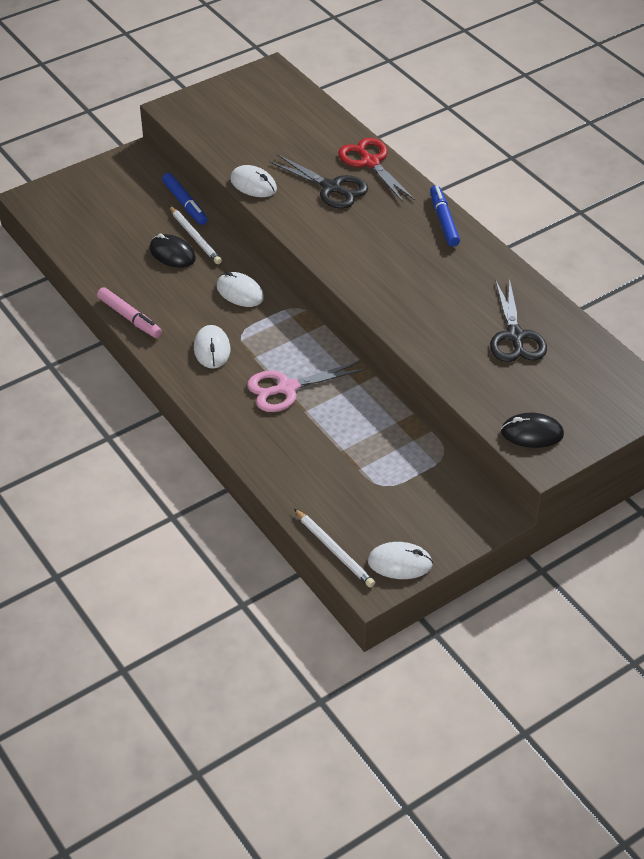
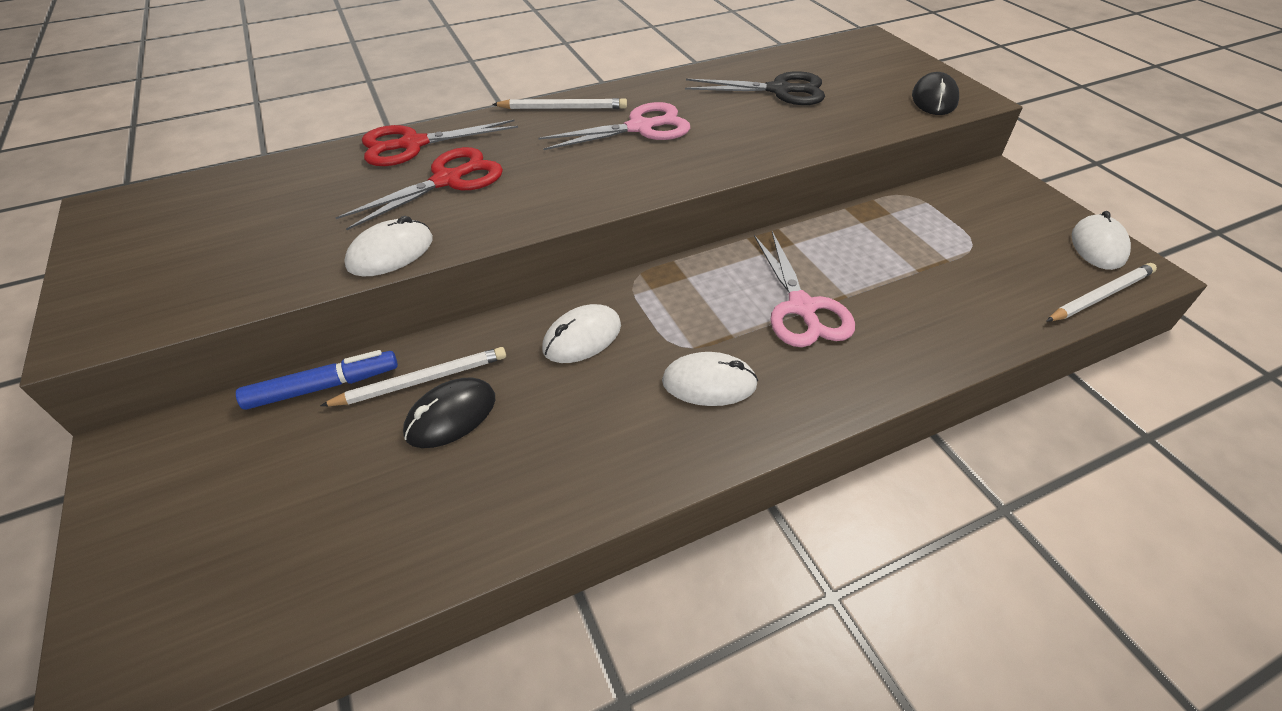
camera: 80 degrees left, 0 degrees up
(129, 318) = (606, 496): pink marker -> none
(331, 188) = (448, 180): black scissors -> red scissors
(426, 264) = (640, 128): none -> pink scissors
(444, 220) = (563, 108): blue marker -> white pencil

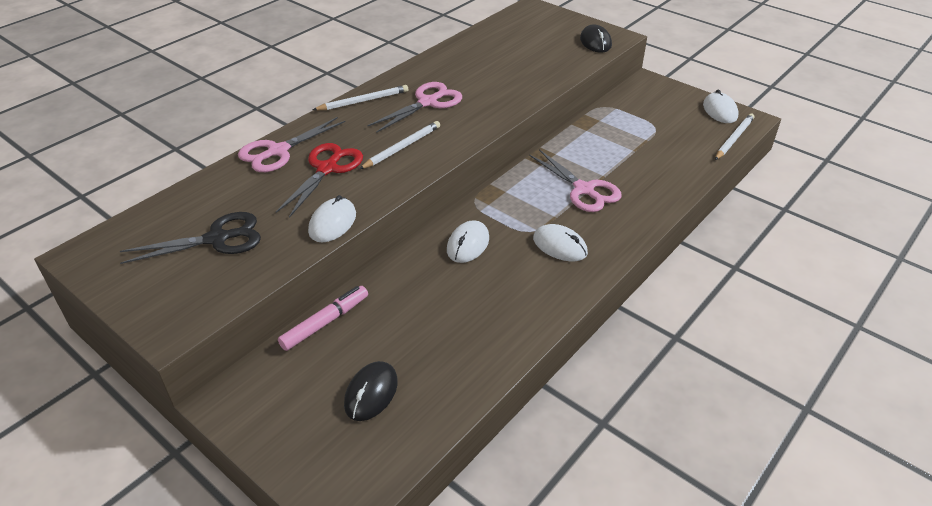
camera: 25 degrees left, 5 degrees down
(323, 387) = (325, 322): blue marker -> pink marker
(413, 144) = (278, 151): red scissors -> pink scissors
(421, 380) = (387, 298): white pencil -> white pencil (402, 147)
(451, 416) = (423, 311): black mouse -> black mouse (371, 393)
(709, 383) = (560, 246): white mouse -> white mouse turned 60 degrees clockwise
(779, 90) = (498, 56): black scissors -> black scissors (217, 239)

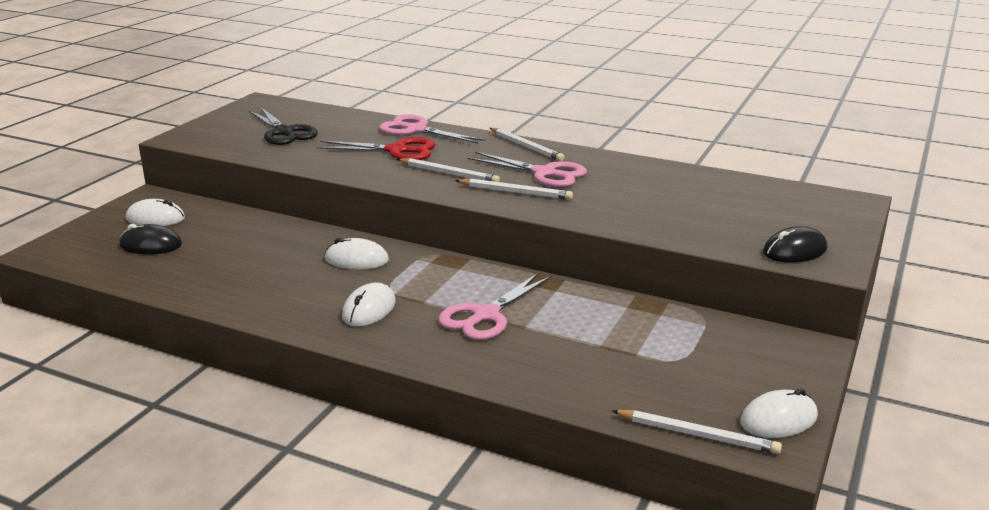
camera: 75 degrees right, 15 degrees down
(325, 322) = (234, 215): pink marker -> none
(332, 223) = (315, 164): white mouse -> white mouse (155, 218)
(459, 121) = (515, 192): none -> white pencil

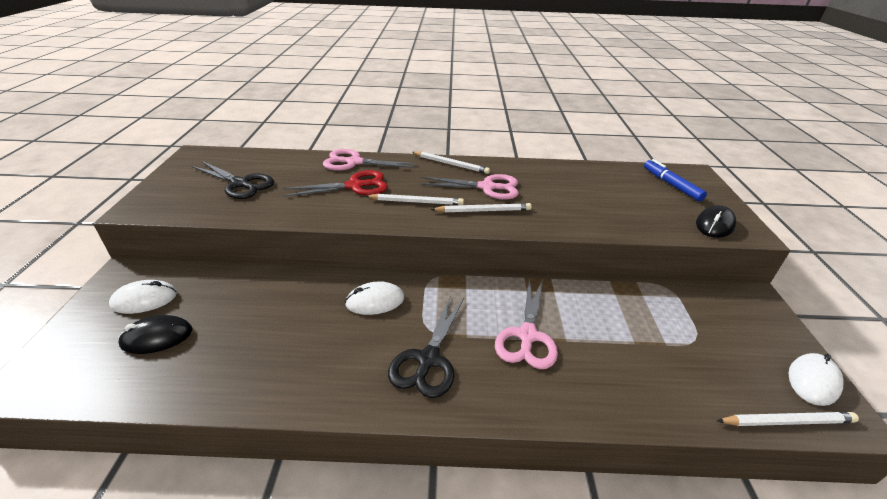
camera: 25 degrees left, 10 degrees up
(369, 309) = (428, 360): white mouse -> black scissors
(795, 207) = (671, 185): none -> blue marker

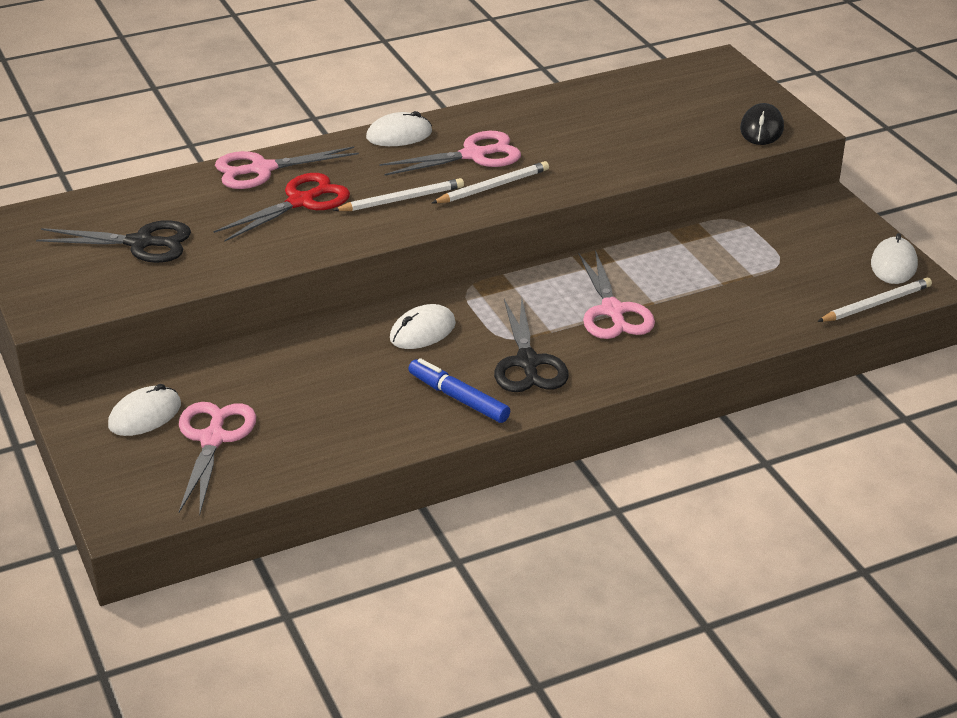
camera: 25 degrees left, 0 degrees up
(157, 337) = (213, 439): black mouse -> pink scissors
(451, 164) = (399, 135): white pencil -> white mouse
(671, 185) = (695, 88): blue marker -> blue marker (458, 398)

